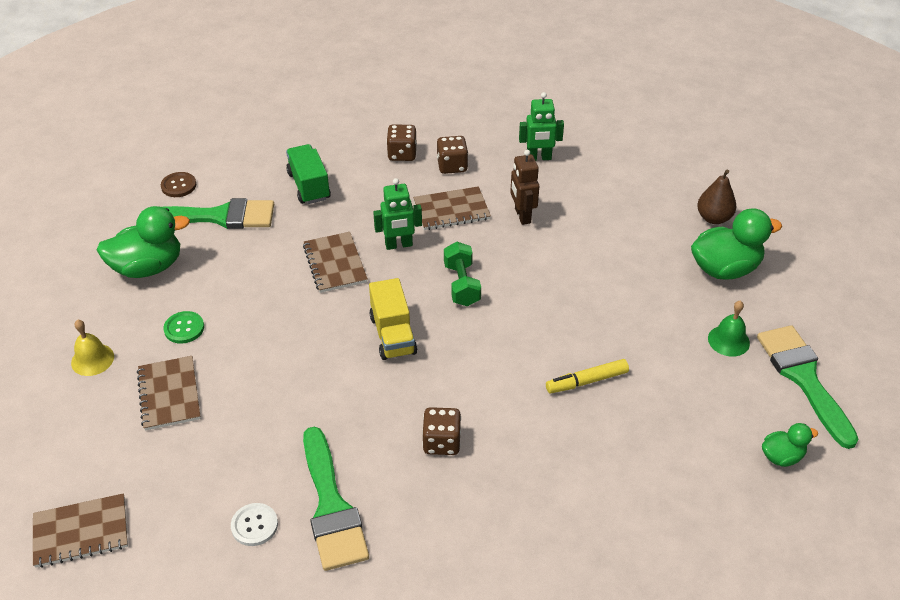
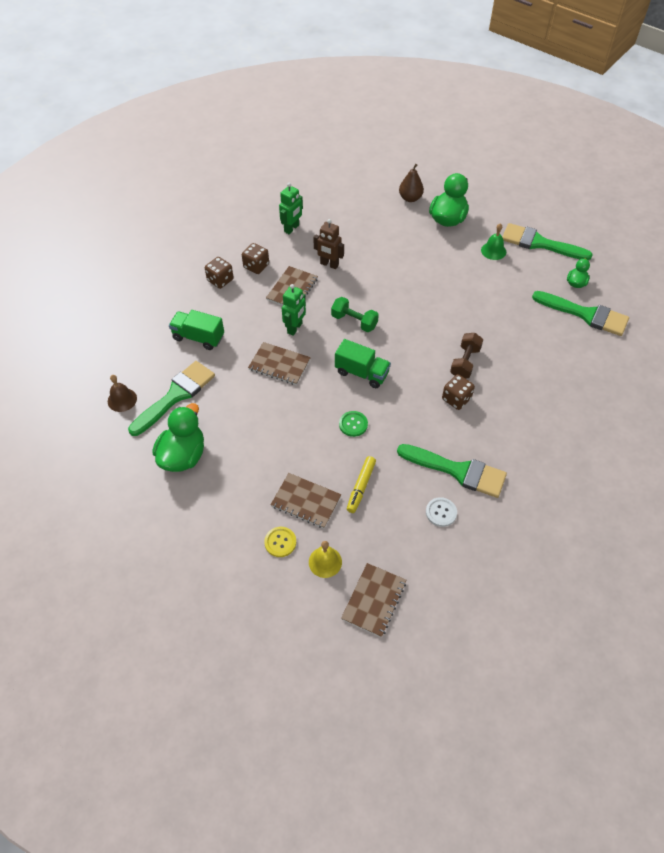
camera: 50 degrees left, 10 degrees up
(92, 359) = (237, 526): yellow bell -> yellow bell (325, 562)
(99, 405) = (280, 542): none -> yellow button
(178, 186) = (122, 400): brown button -> brown bell
(184, 328) = (258, 465): green button -> green button (353, 424)
(393, 335) = (362, 373): yellow truck -> green truck
(508, 418) = (465, 362): none -> brown dumbbell
(586, 381) = (469, 318): yellow marker -> yellow marker (361, 487)
(736, 498) = (585, 314): none -> green brush

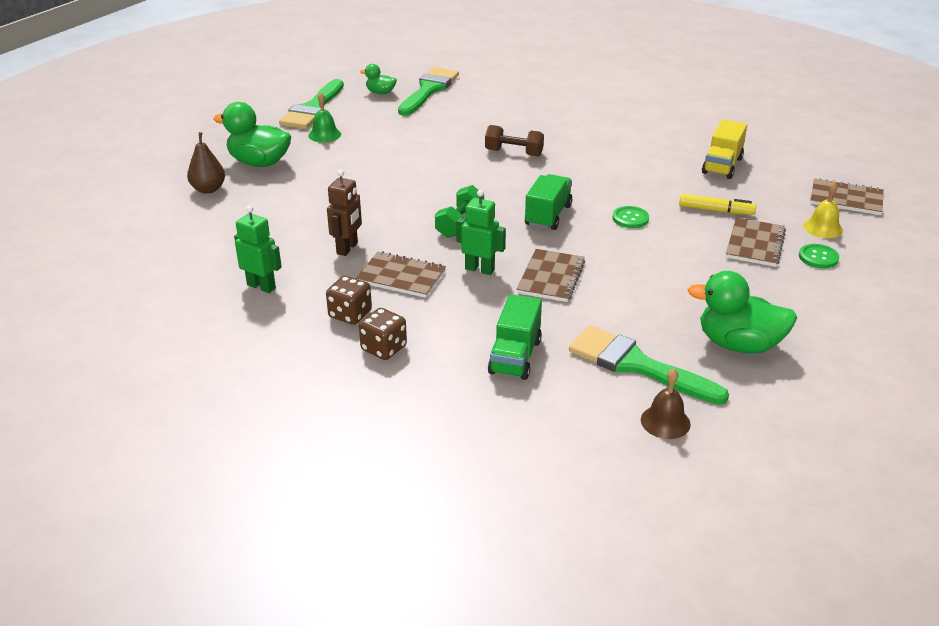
camera: 95 degrees left, 20 degrees down
(280, 542) = (818, 257): yellow button -> green button
(441, 512) = (722, 166): white button -> yellow truck
(456, 399) = (569, 158): brown dice -> none
(457, 471) = (666, 157): green brush -> none

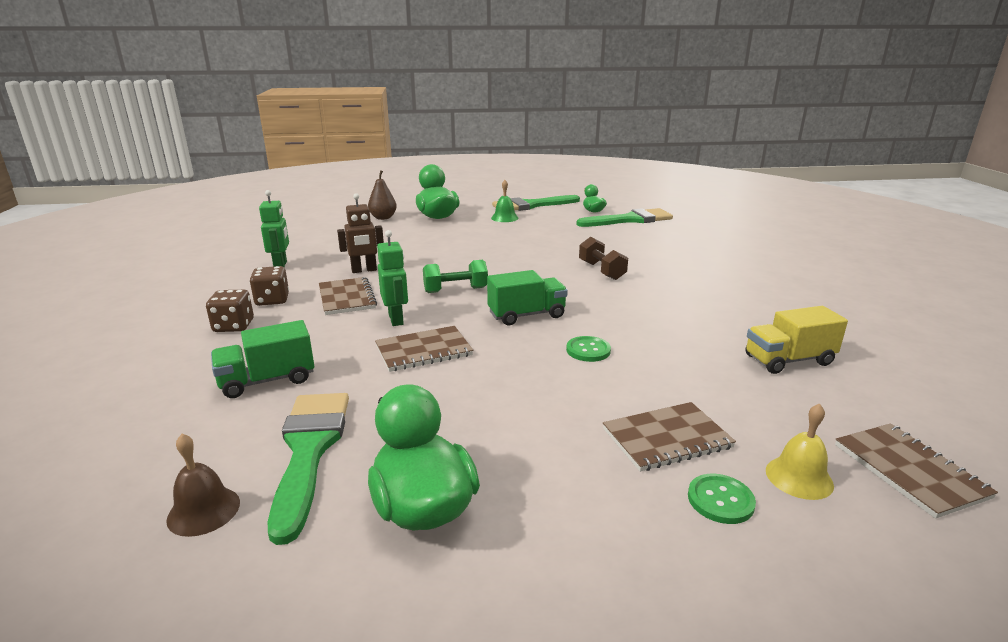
camera: 50 degrees right, 10 degrees down
(715, 210) = (691, 388): yellow marker -> none

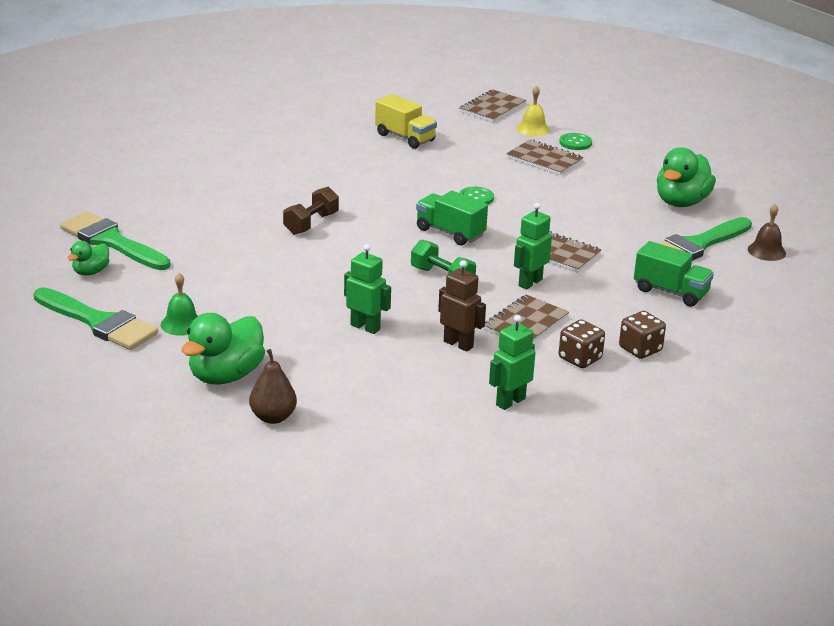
camera: 125 degrees left, 5 degrees up
(430, 252) = (365, 327): none -> green robot

